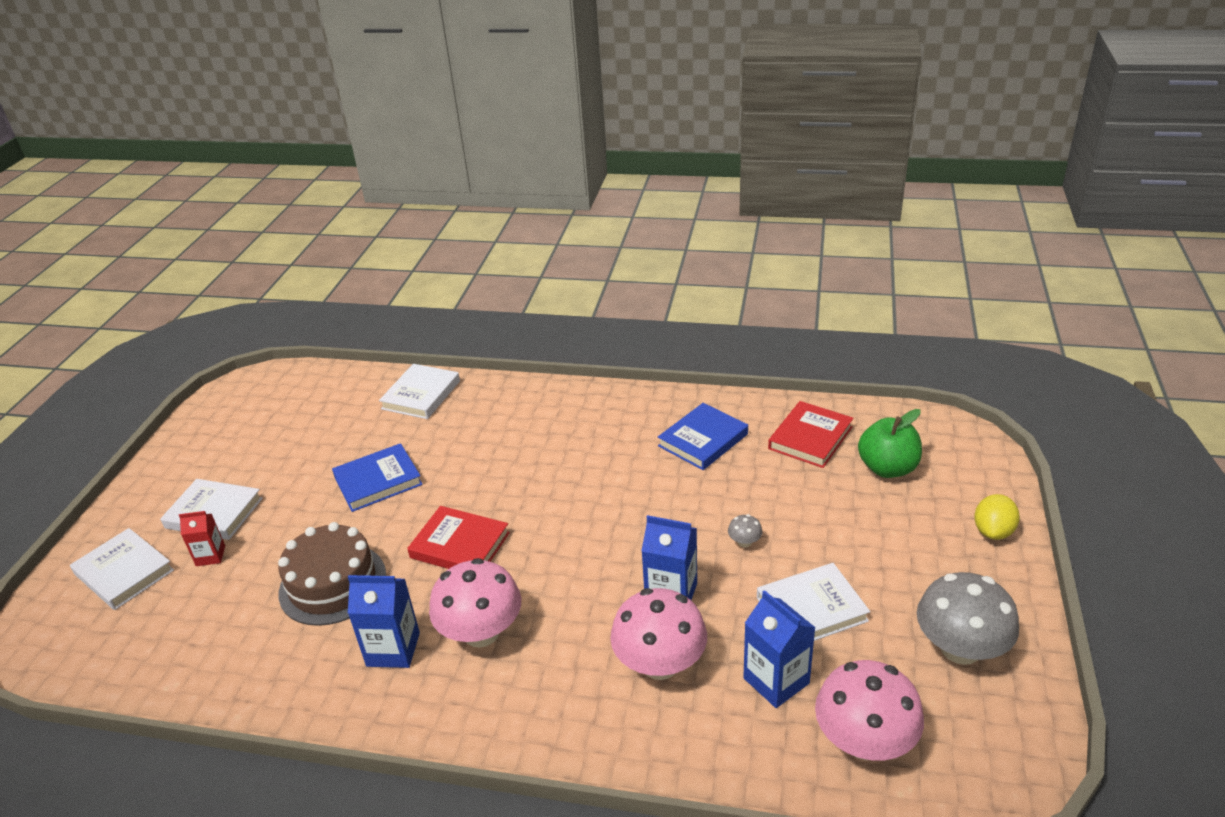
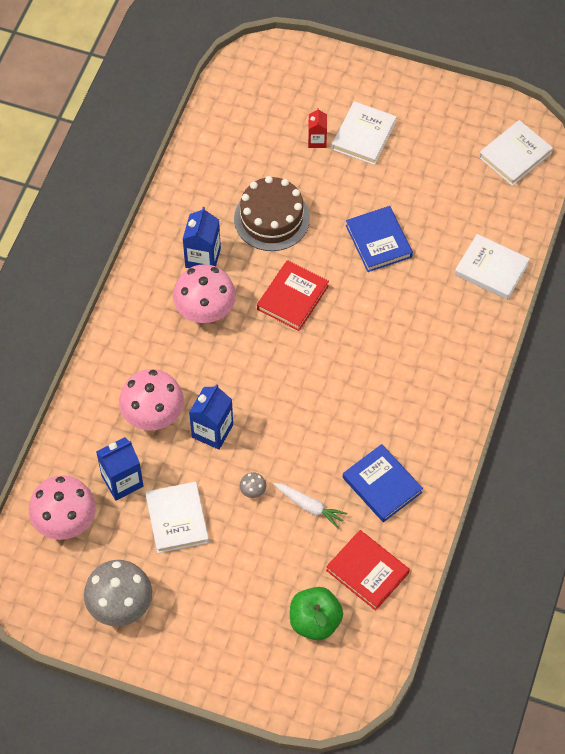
camera: 95 degrees right, 25 degrees up
(124, 572) = (312, 91): white book -> white book (515, 155)
(748, 491) = (309, 506): none -> white carrot
(993, 531) = (224, 674): yellow lemon -> none

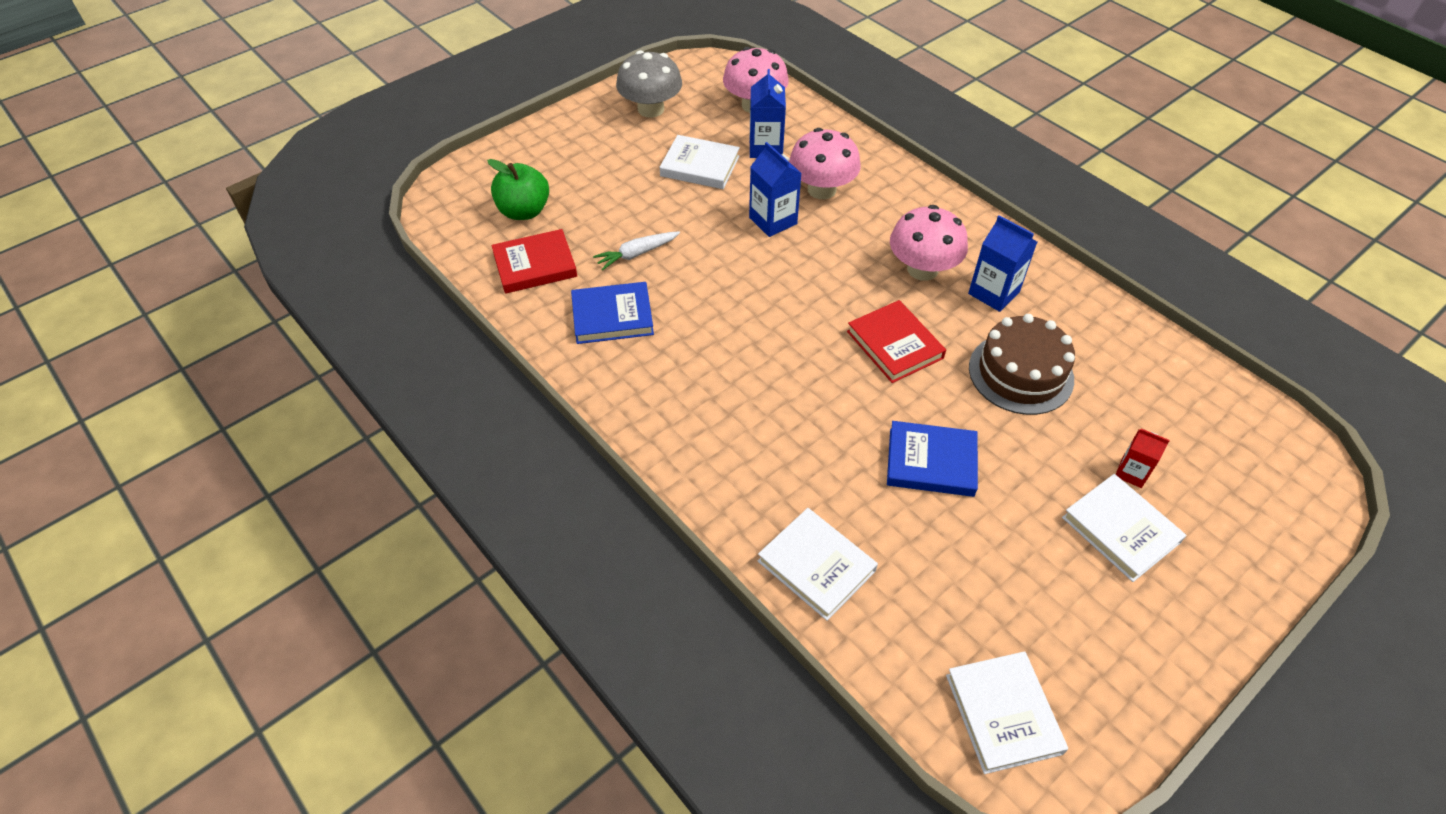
camera: 120 degrees right, 10 degrees down
(253, 490) = (687, 223): grey mushroom -> none
(491, 269) = (816, 566): white book -> white book turned 75 degrees clockwise

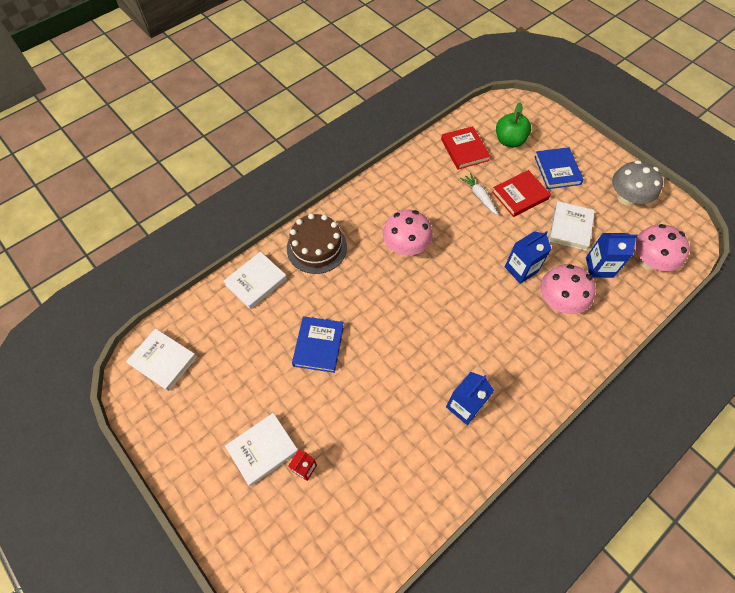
camera: 90 degrees right, 10 degrees up
(612, 316) = (427, 187): blue book -> blue book (557, 170)
(894, 345) = (411, 335): red book -> red book (520, 195)
(922, 269) = (483, 360): pink mushroom -> pink mushroom (406, 246)
(1003, 714) = (163, 360): white book -> white book turned 45 degrees clockwise
(1020, 373) = (389, 411): brown cake -> brown cake (317, 247)

